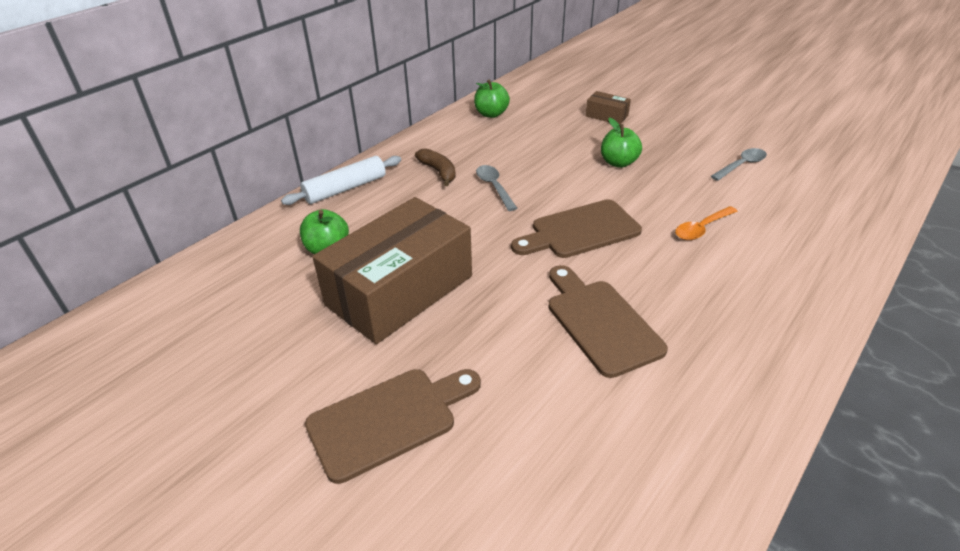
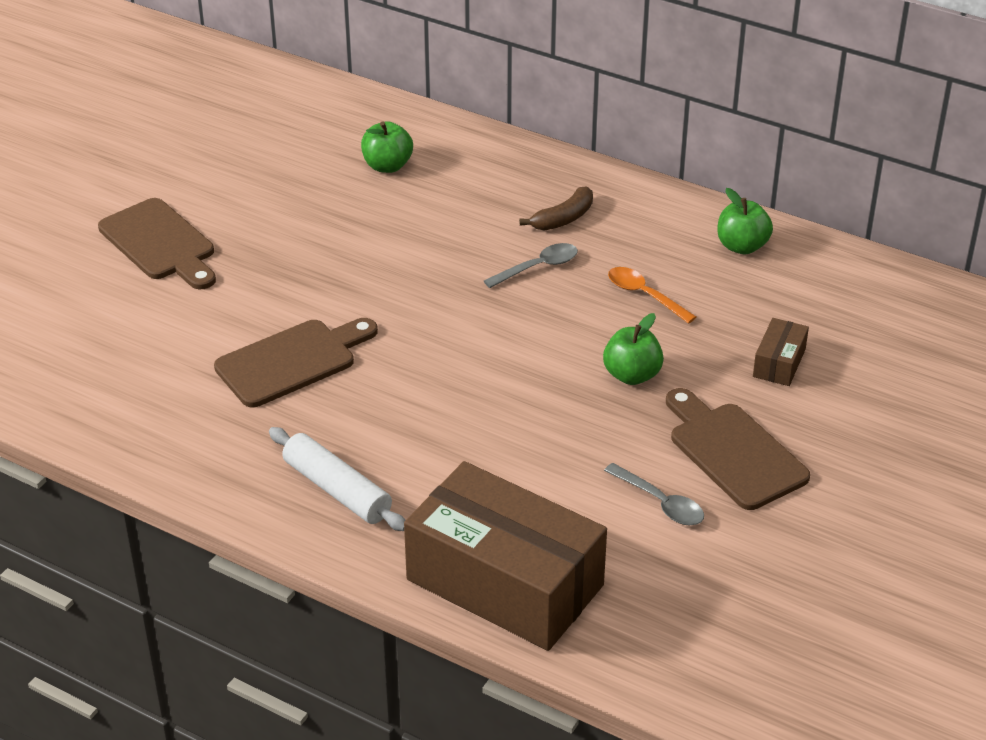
camera: 80 degrees right, 0 degrees up
(345, 188) = (506, 155): white rolling pin -> white rolling pin (337, 489)
(399, 290) = (327, 223): brown box -> brown box (505, 582)
(580, 231) = (455, 343): brown cutting board -> brown cutting board (733, 452)
(702, 228) = (480, 448): orange spoon -> orange spoon (644, 295)

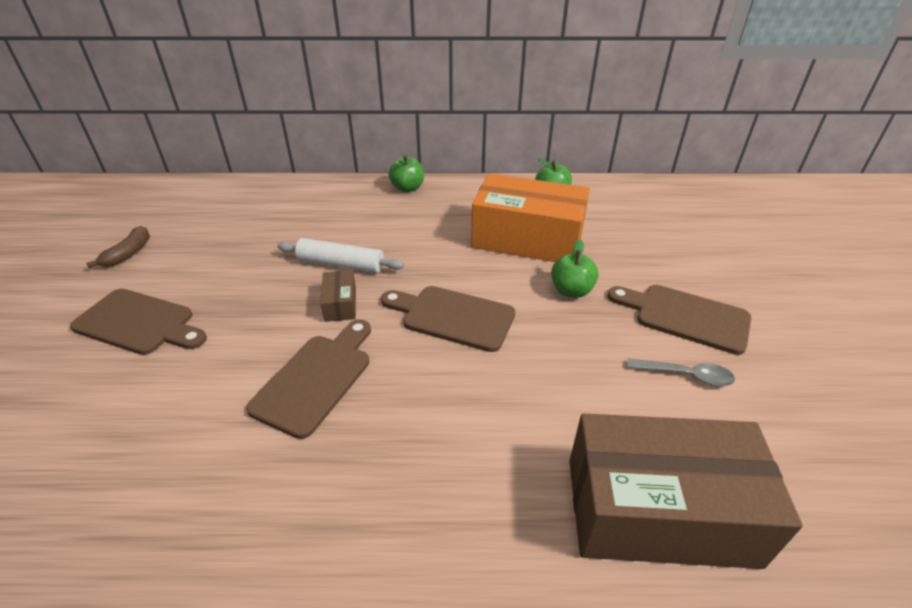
camera: 30 degrees left, 0 degrees up
(337, 489) = (442, 487): white rolling pin -> white rolling pin (341, 264)
(387, 166) = (294, 216): green apple -> green apple (407, 188)
(471, 353) = (452, 317): none -> brown cutting board
(538, 267) = (446, 244): grey spoon -> none
(563, 219) = (436, 212): brown banana -> brown banana (128, 254)
(644, 295) = (527, 239): orange spoon -> orange box
(779, 363) = (644, 250): brown box -> brown box (340, 304)

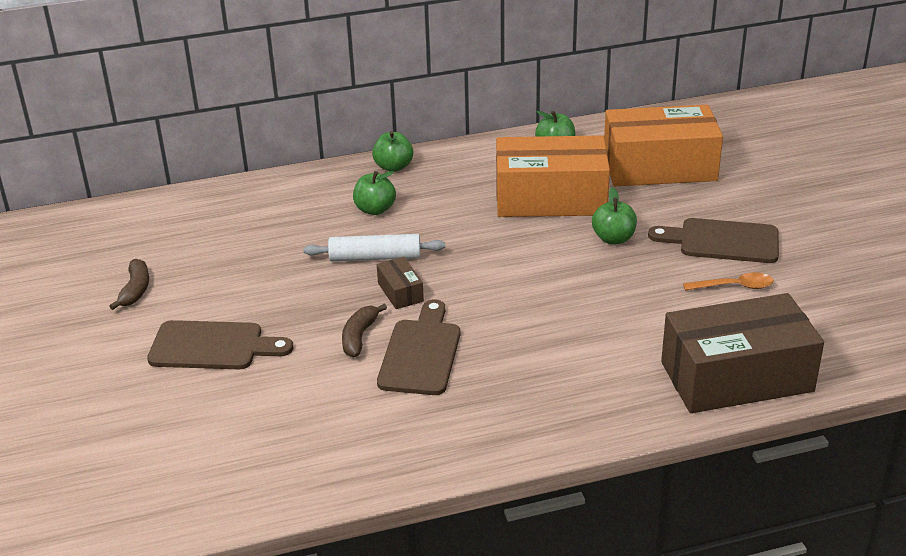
camera: 15 degrees left, 5 degrees down
(271, 344) = (359, 337): none -> brown banana
(369, 221) = (375, 209): none -> green apple
(452, 317) = (514, 282): brown cutting board -> none
(641, 228) = (659, 167): none -> orange box
(686, 375) = (734, 286): grey spoon -> orange spoon

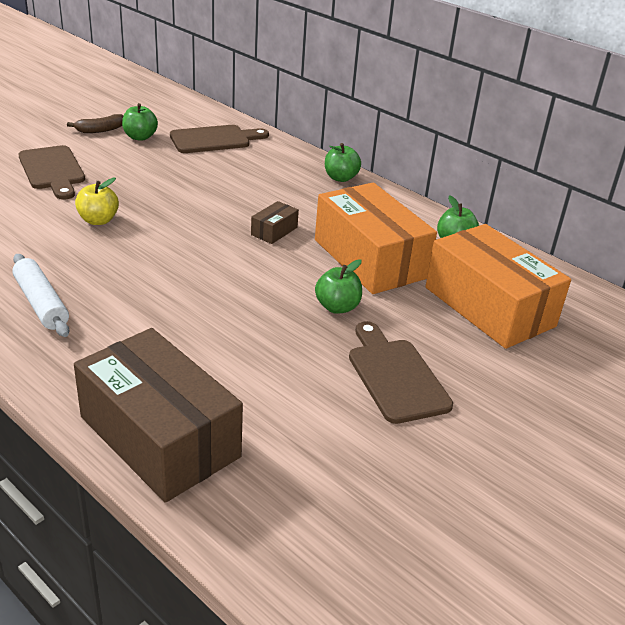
camera: 55 degrees right, 0 degrees up
(359, 337) = (98, 220): brown banana -> yellow apple
(375, 209) = (273, 185): green apple -> green apple (140, 137)
(375, 257) = (208, 201): white rolling pin -> white rolling pin (41, 303)
(400, 292) = (169, 222): brown box -> brown box (274, 231)
(421, 353) = (93, 251): brown cutting board -> brown cutting board (214, 139)
(734, 286) = (319, 402): orange spoon -> none

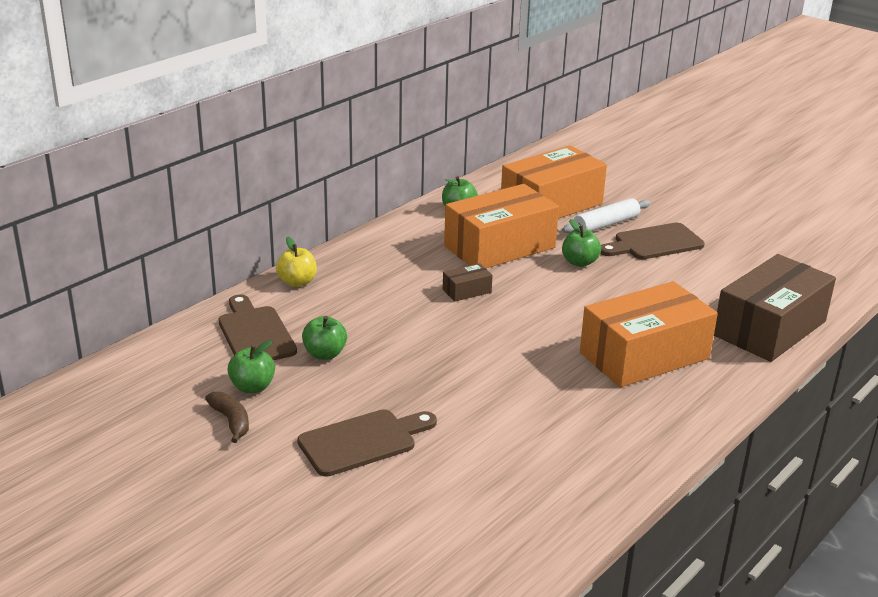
camera: 90 degrees left, 5 degrees down
(41, 303) = (641, 403): white rolling pin -> white rolling pin (606, 224)
(98, 220) = (477, 391): yellow apple -> yellow apple (297, 282)
(126, 320) = (644, 355): none -> orange box
(274, 231) = (467, 291): brown box -> brown box turned 60 degrees counterclockwise
(340, 178) = (345, 257): green apple -> green apple (325, 354)

